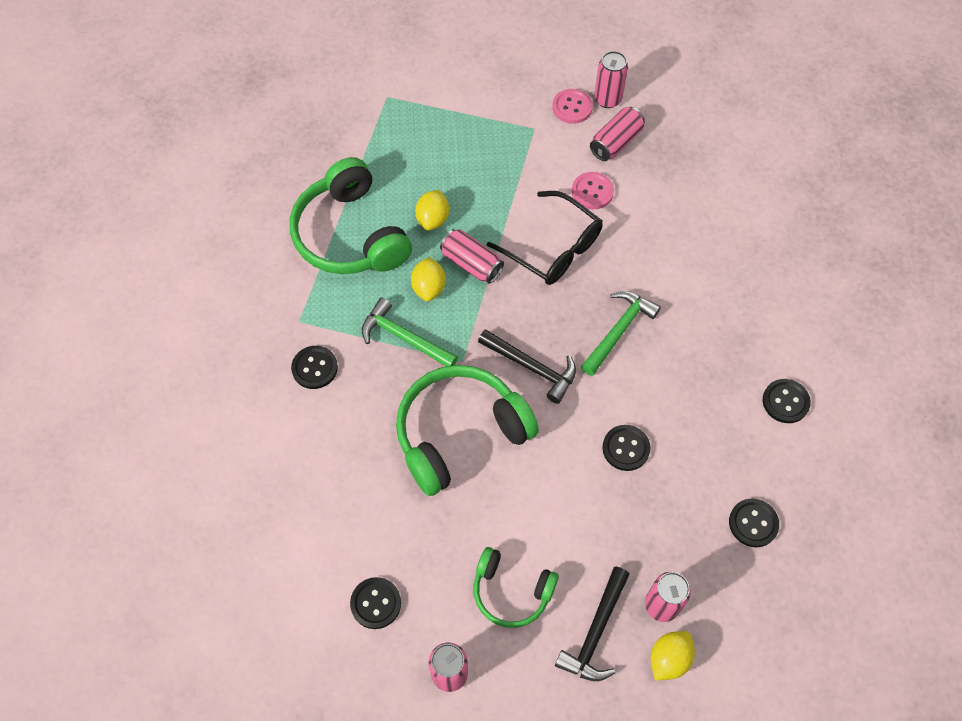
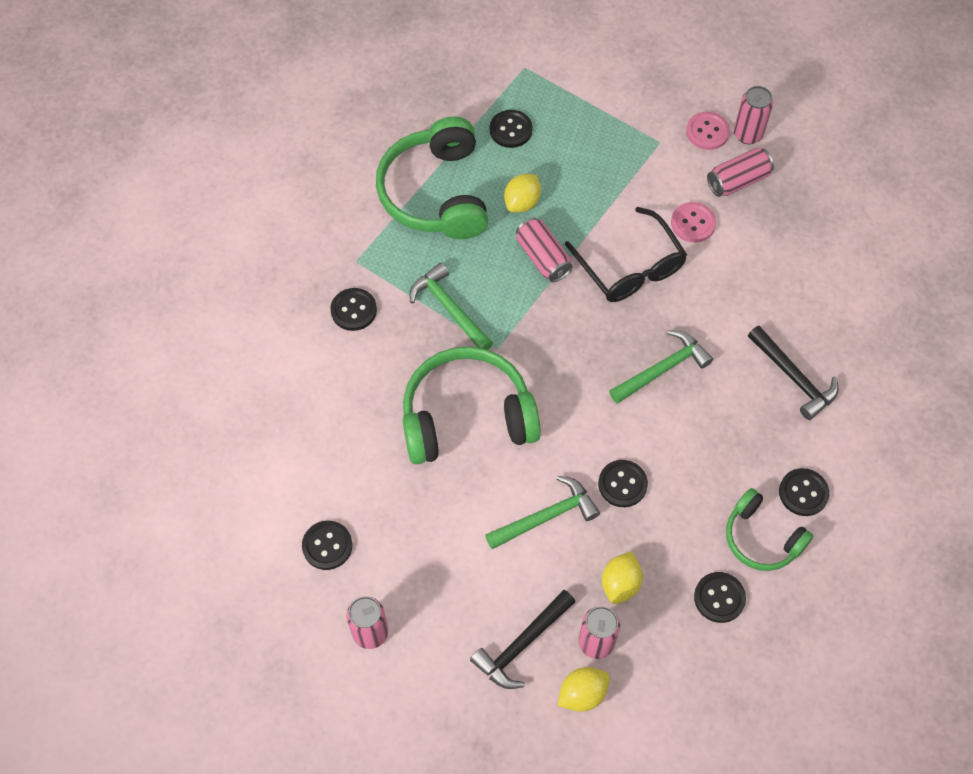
camera: 20 degrees right, 0 degrees up
(396, 156) = (510, 130): none -> black button
(429, 288) = (492, 268): yellow lemon -> yellow lemon (620, 584)
(511, 592) = (457, 579): green headphones -> green headphones (761, 538)
(532, 367) = (562, 377): black hammer -> black hammer (794, 378)
(569, 502) = (546, 516): none -> green hammer

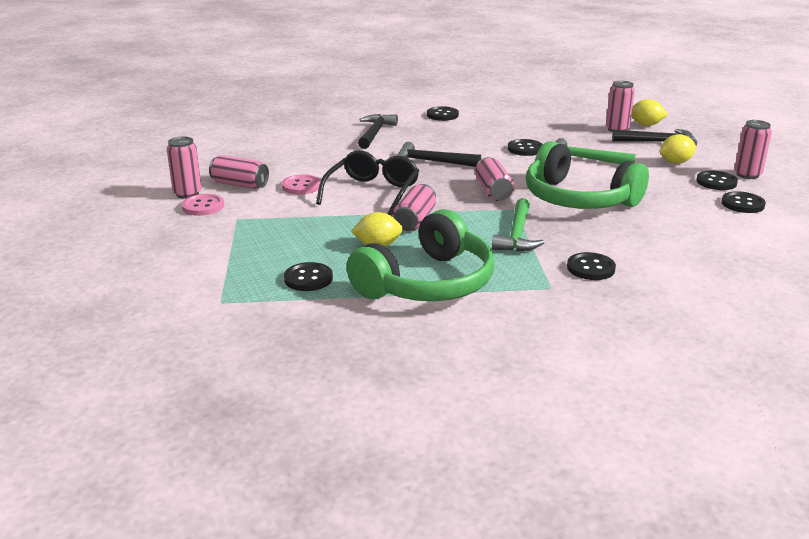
camera: 130 degrees left, 35 degrees down
(546, 362) = (493, 191): none -> pink can
(620, 584) = (578, 133): yellow lemon -> yellow lemon (675, 162)
(662, 369) = (432, 162): green hammer -> black hammer
(719, 598) = (535, 115): black button -> black button (716, 182)
(761, 538) = (486, 116): green headphones -> none

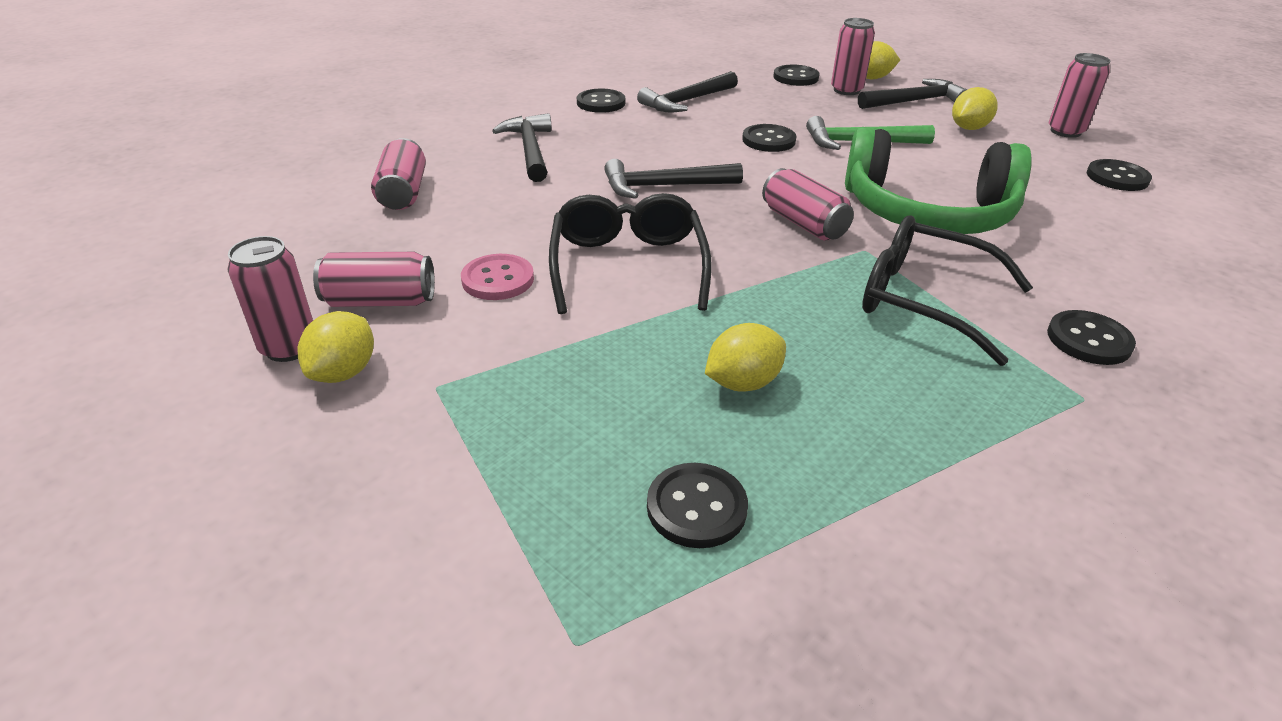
camera: 25 degrees left, 10 degrees up
(203, 206) = (344, 372): pink button -> yellow lemon
(414, 220) = (748, 310): pink can -> pink can (403, 193)
(428, 283) = (906, 449): green headphones -> none
(498, 121) = (686, 101): none -> black hammer
(517, 235) = (923, 300): green hammer -> black glasses
(716, 182) = (1048, 149): black button -> black button (795, 77)

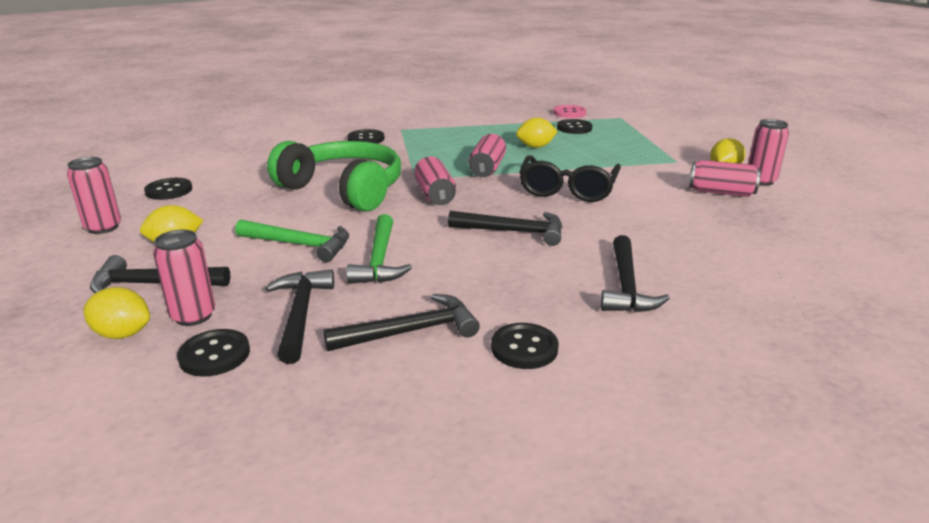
camera: 160 degrees left, 10 degrees down
(403, 193) = (742, 258): pink can -> pink can (487, 168)
(498, 279) = (651, 193): pink button -> pink button (569, 113)
(768, 140) = (379, 260): black button -> green hammer
(776, 100) = (300, 314): none -> black hammer
(923, 300) = (417, 157): black glasses -> none

